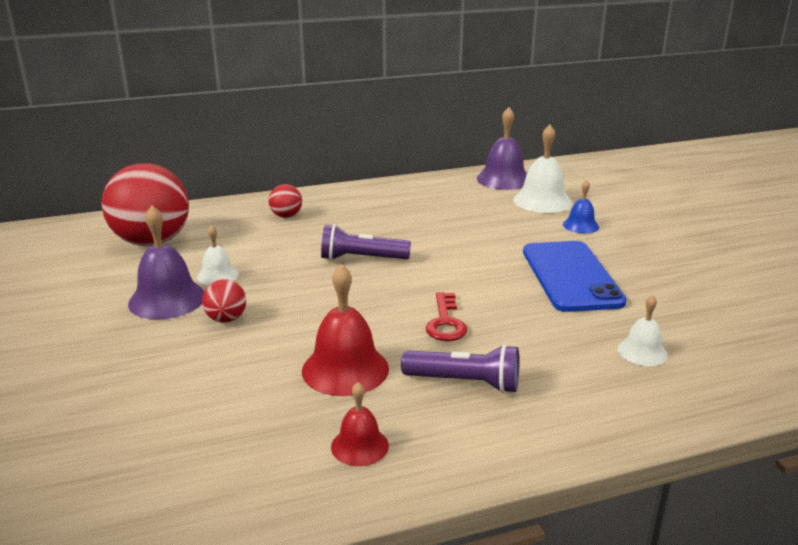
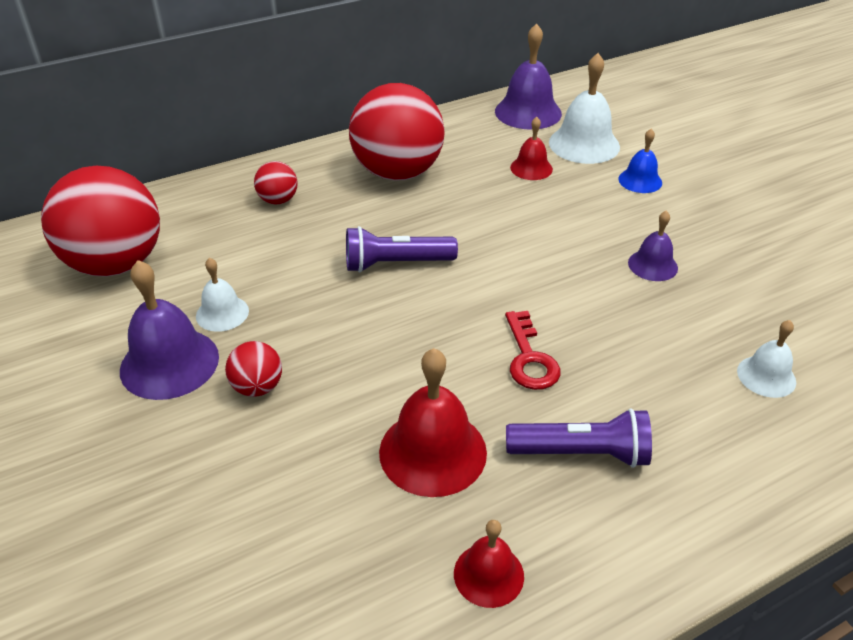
camera: 10 degrees left, 15 degrees up
(384, 207) = (397, 173): none -> red ball
(493, 212) = (531, 168): none -> red bell
(571, 276) = (652, 265): blue phone -> purple bell

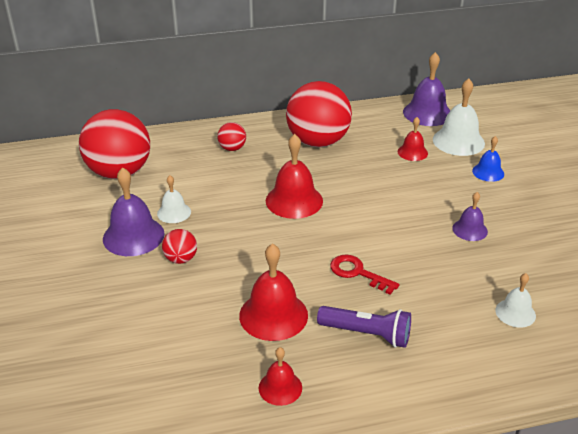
camera: 15 degrees right, 5 degrees down
(396, 264) = (294, 200): purple flashlight -> red bell
(529, 358) = (358, 273): red key -> red key turned 120 degrees clockwise

